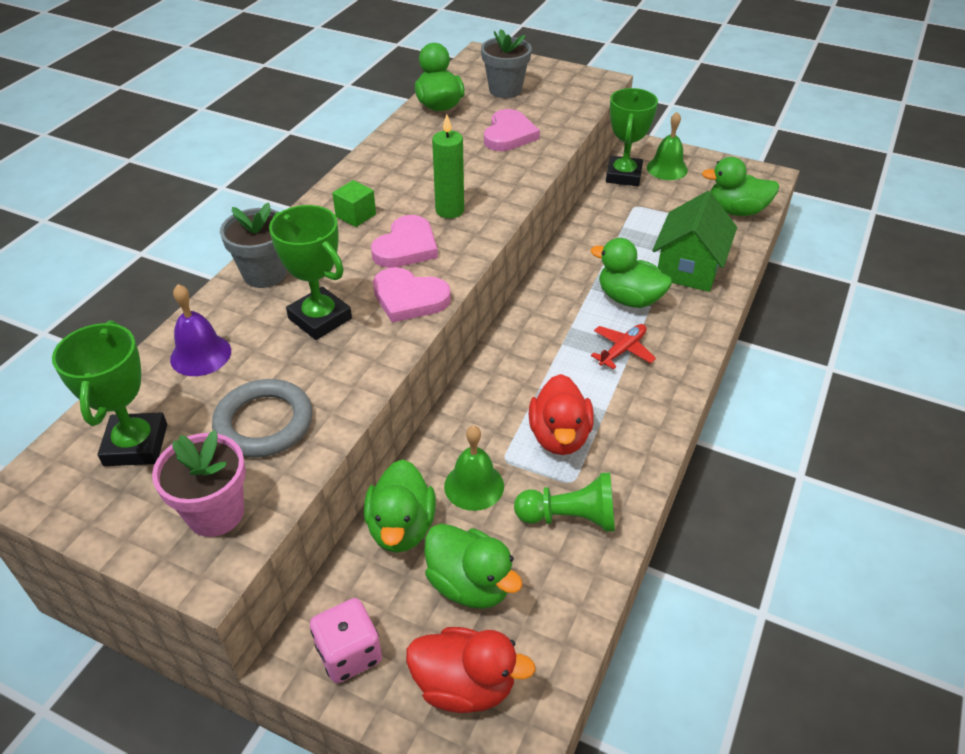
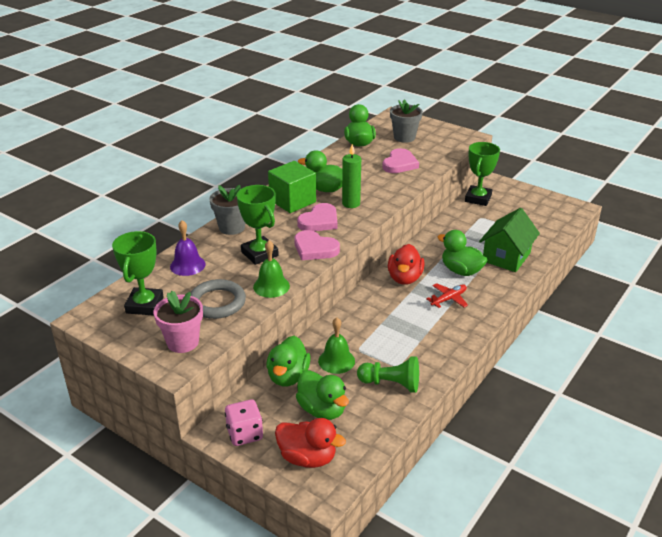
camera: 10 degrees right, 10 degrees down
(356, 215) = (292, 201): green cube -> green cube, size x1.88
(559, 436) = (395, 341): red duck -> red duck (404, 278)
(667, 168) = (509, 197): green bell -> green bell (271, 286)
(736, 211) = (549, 226): green duck -> green duck (326, 189)

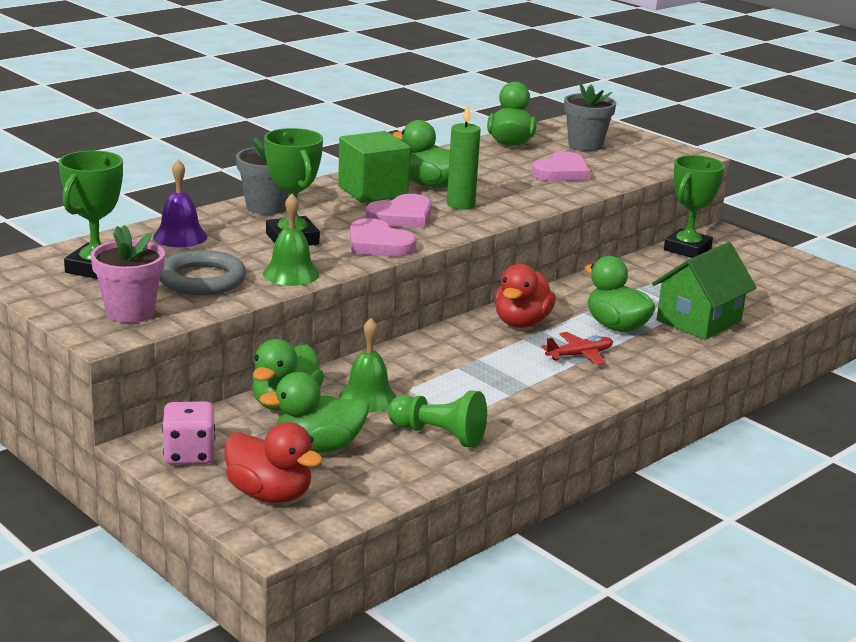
camera: 10 degrees right, 10 degrees down
(322, 410) = (318, 447): green duck -> green duck turned 105 degrees clockwise

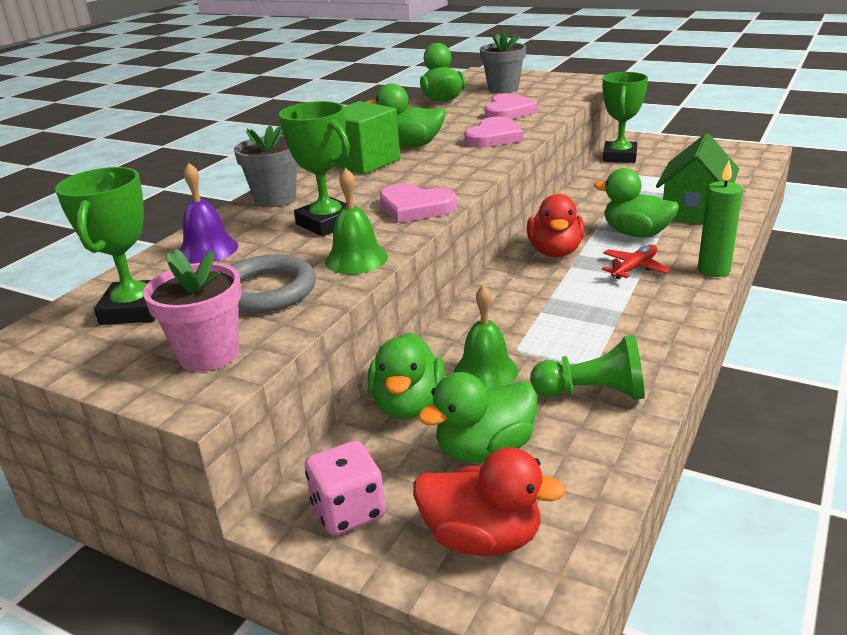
camera: 15 degrees left, 5 degrees up
(402, 217) = (412, 177): pink heart -> pink heart (493, 137)
(460, 205) = (454, 155): green candle -> green candle (713, 270)

